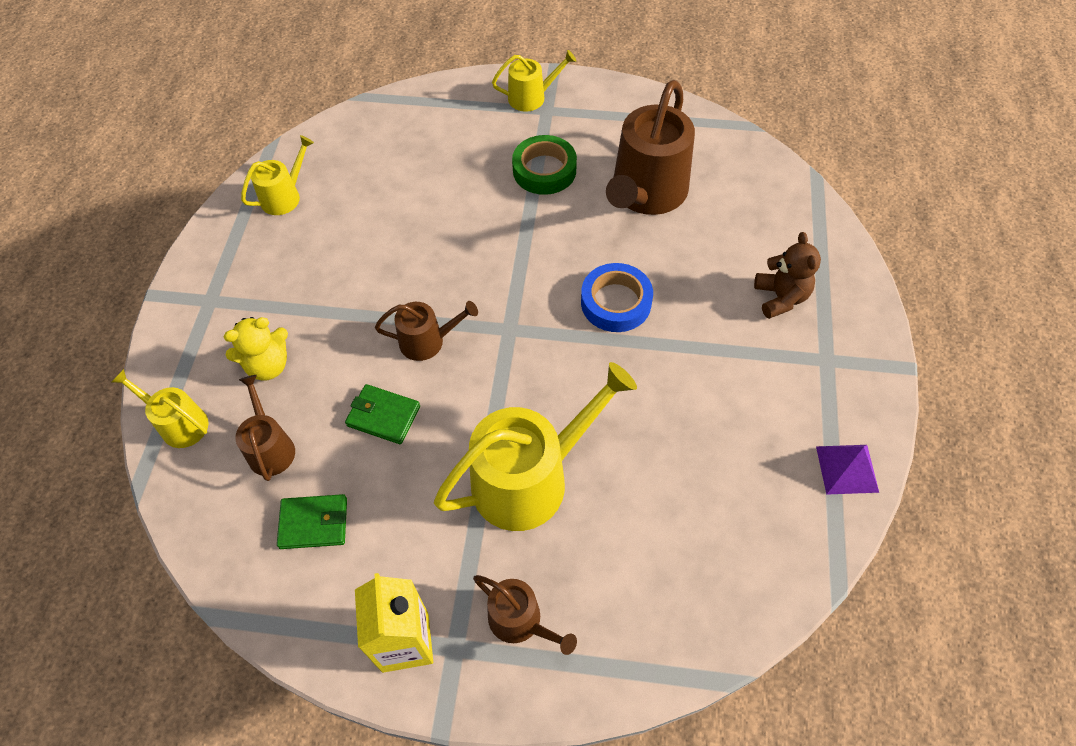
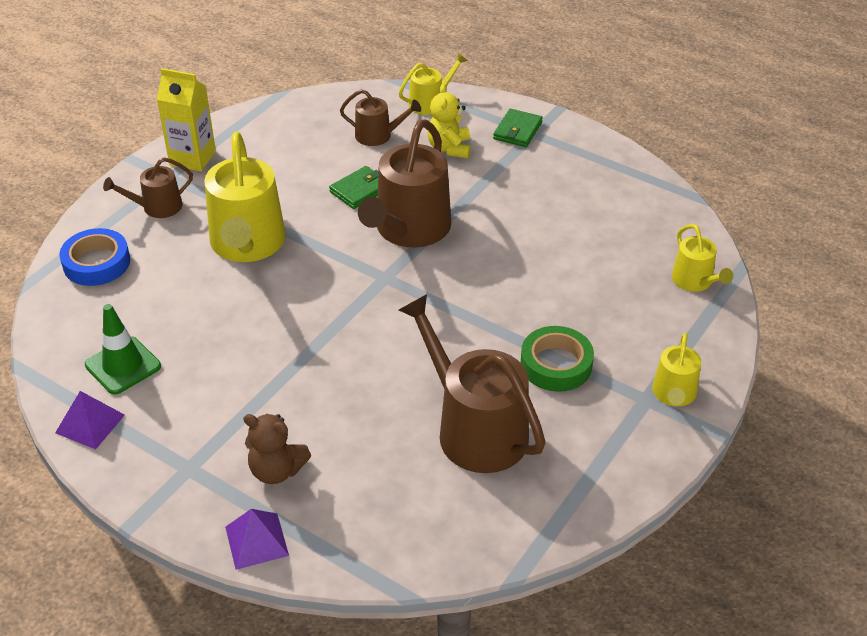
camera: 115 degrees right, 15 degrees down
(284, 196) = (625, 191): yellow watering can -> yellow watering can (695, 281)
(314, 523) = (305, 141): green wallet -> green wallet (517, 131)
(427, 341) = (409, 229): brown watering can -> brown watering can, size x1.93
(616, 302) = (361, 351): blue tape -> blue tape (96, 263)
(766, 488) = (123, 366): none -> green traffic cone
(849, 276) = (256, 541): none -> purple pyramid

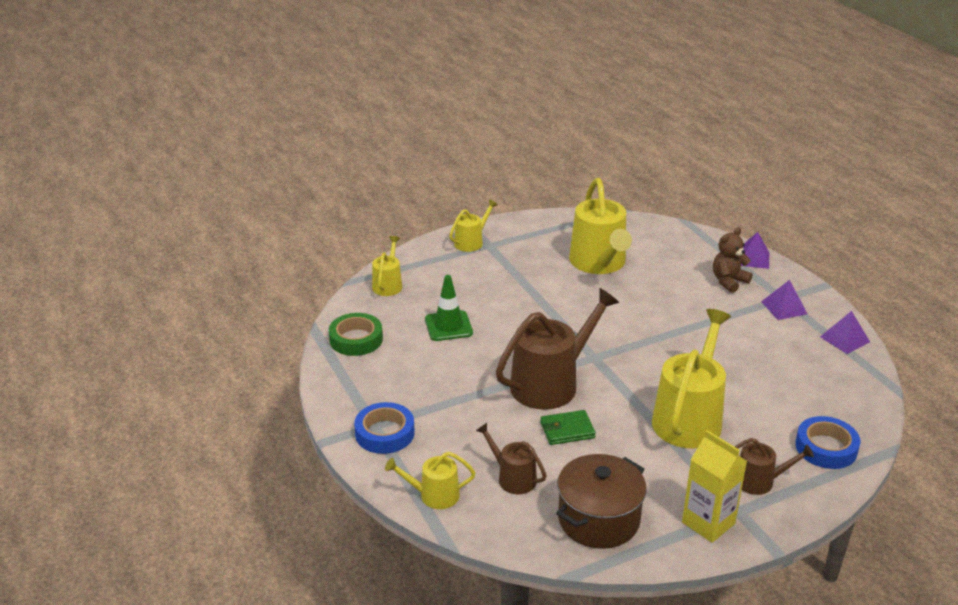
camera: 150 degrees left, 10 degrees down
(123, 366) = (815, 365): green traffic cone -> green traffic cone (448, 326)
(183, 449) = (784, 307): none -> purple pyramid
(276, 470) = (729, 281): brown teddy bear -> brown teddy bear turned 90 degrees counterclockwise
(286, 130) = (598, 519): none -> brown pot
(449, 148) = (459, 440): yellow teddy bear -> none
(475, 429) = (599, 263): brown watering can -> yellow watering can
(517, 131) = (385, 433): green wallet -> blue tape
(556, 364) = (523, 274): green tape -> green tape (356, 339)

